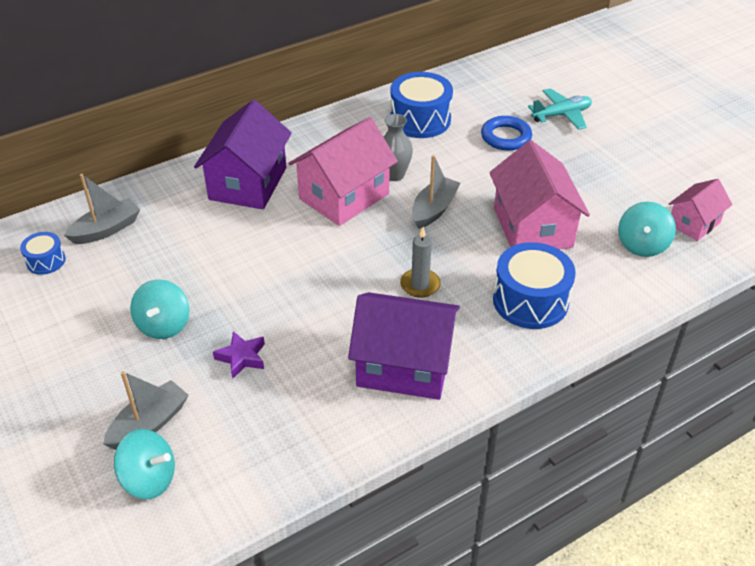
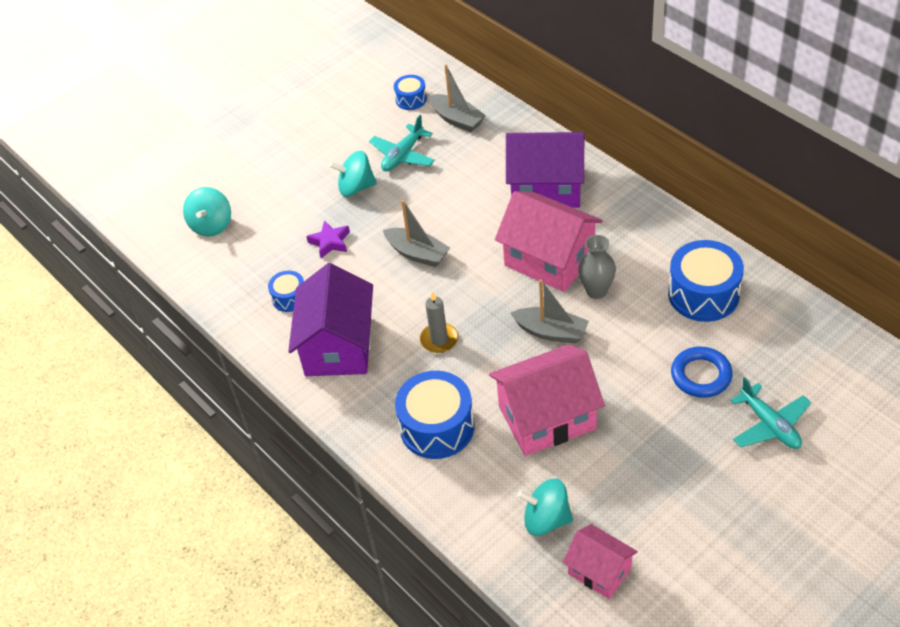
camera: 85 degrees right, 5 degrees up
(135, 279) = (403, 155): none -> turquoise plane
(149, 424) = (258, 210): grey boat -> grey boat (417, 253)
(315, 404) = (289, 298): none -> blue drum

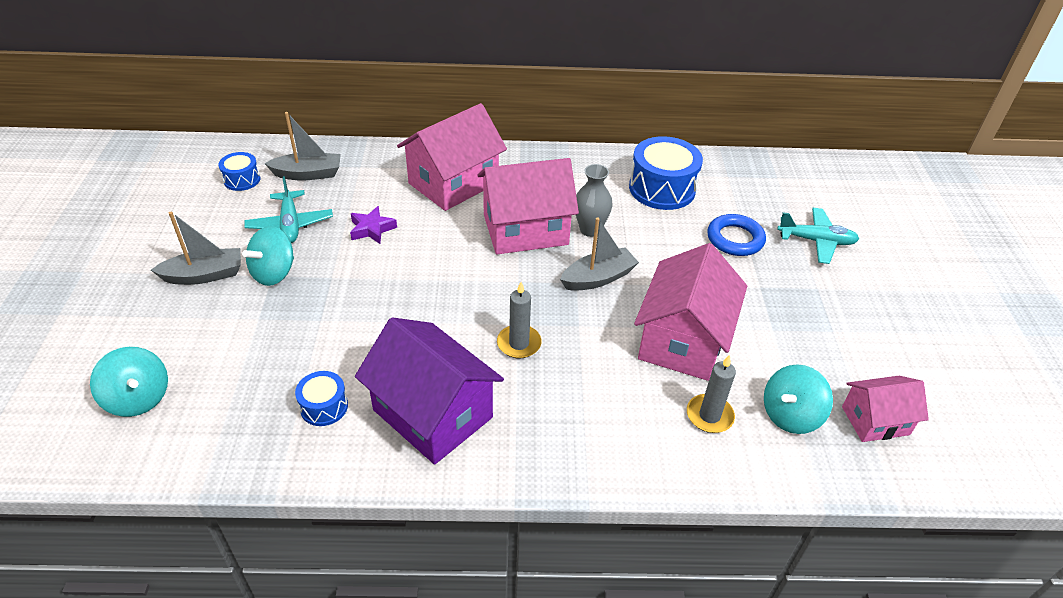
camera: 55 degrees left, 5 degrees down
(330, 242) = (305, 332): purple star -> purple star (372, 229)
(417, 253) = (407, 290): grey boat -> grey boat (204, 275)
(437, 427) = (613, 413): blue drum -> none
(493, 476) = (709, 415): none -> grey candle
(546, 187) = (453, 183): purple house -> pink house

